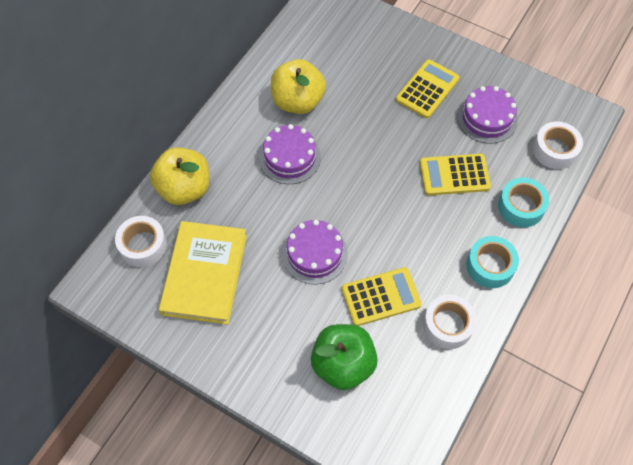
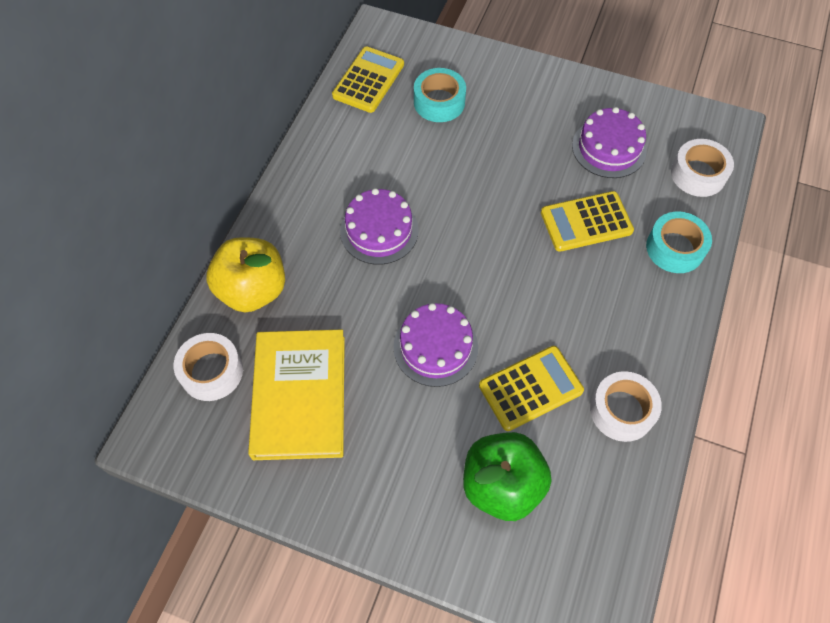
camera: 10 degrees left, 0 degrees up
(298, 101) = (375, 160): yellow apple -> none
(427, 89) = (530, 124): yellow calculator -> yellow calculator (368, 80)
(490, 266) = (656, 327): turquoise tape -> turquoise tape (439, 102)

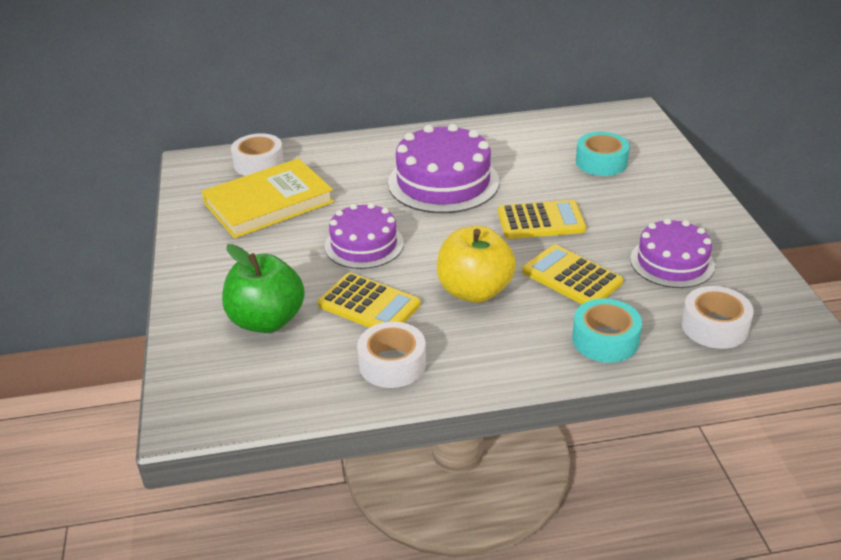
camera: 60 degrees right, 25 degrees down
(253, 290) = (337, 153): yellow apple -> yellow apple (474, 291)
(368, 80) = (578, 126): yellow calculator -> yellow calculator (541, 221)
(379, 230) = (443, 182): purple cake -> purple cake, size x1.54

